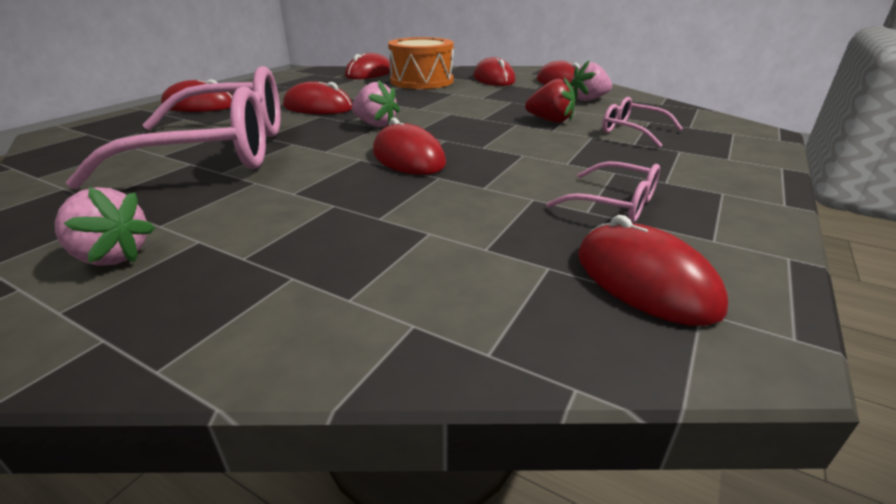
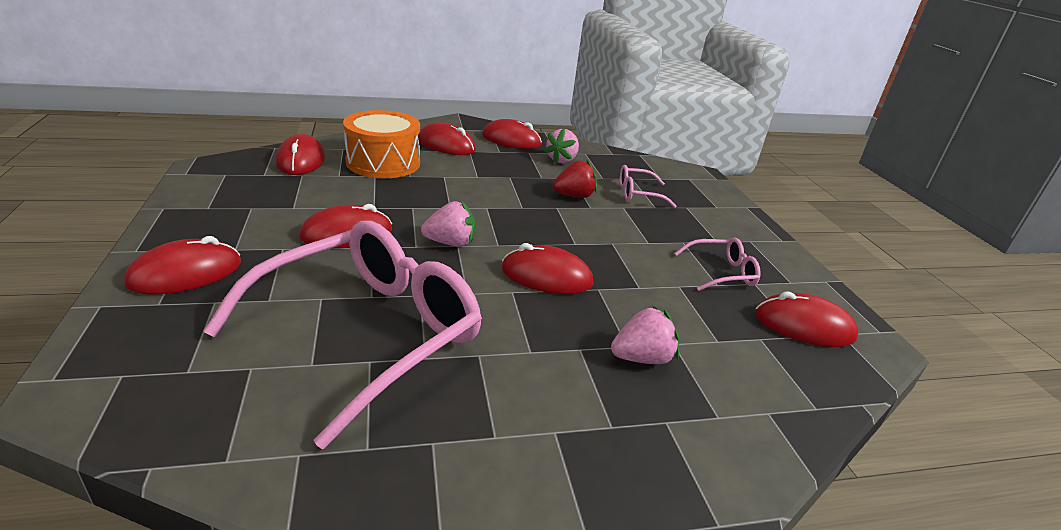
camera: 45 degrees left, 0 degrees up
(111, 256) = (525, 483): pink strawberry -> pink strawberry (642, 358)

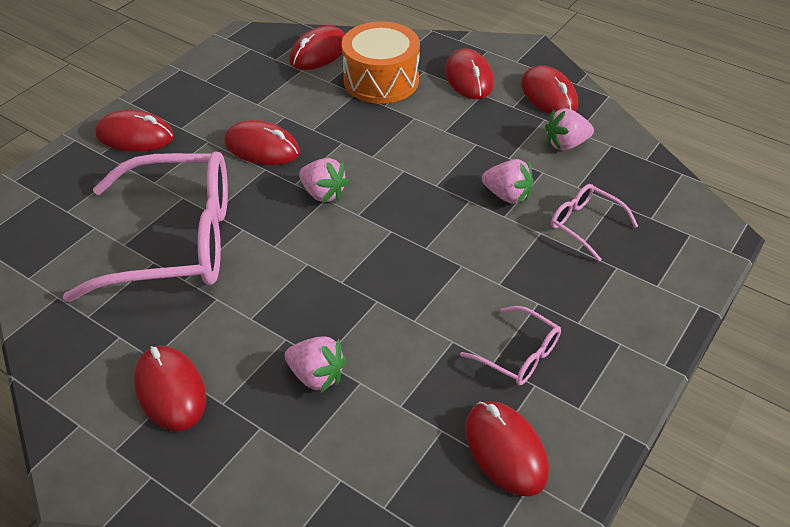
camera: 50 degrees right, 15 degrees up
(546, 276) = (352, 265): red mouse -> red mouse (170, 390)
(574, 196) = (507, 195): red strawberry -> pink strawberry

